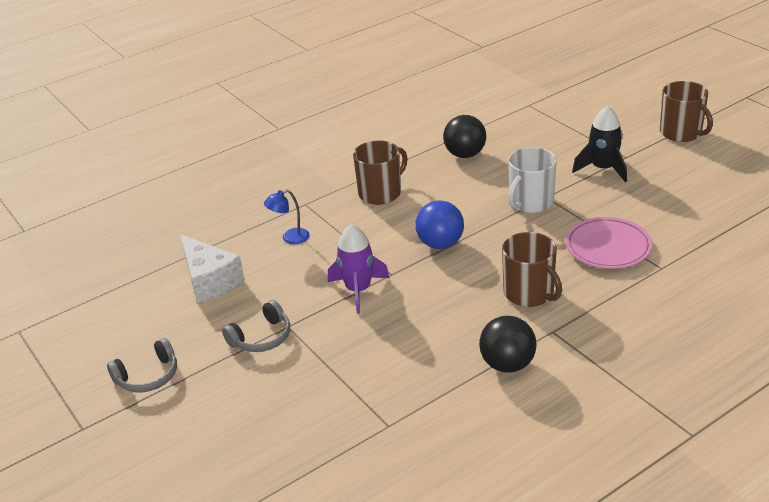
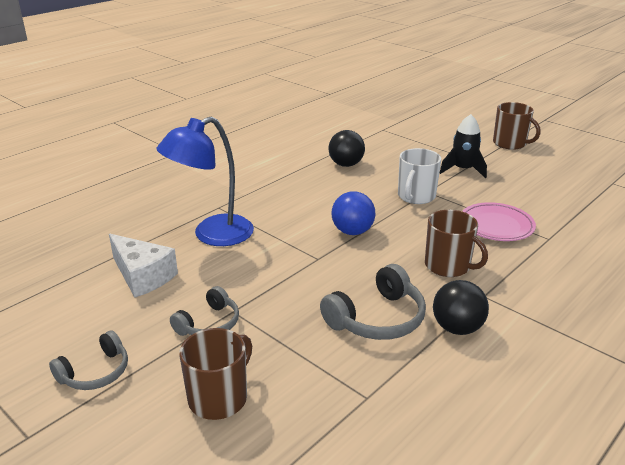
camera: 15 degrees left, 5 degrees down
(290, 238) = (212, 235): blue lamp -> blue lamp, size x2.33
(358, 290) = (291, 274): purple rocket -> none
(381, 193) = (284, 195): brown mug -> brown mug (219, 398)
(429, 347) = (377, 318): none -> grey headphones

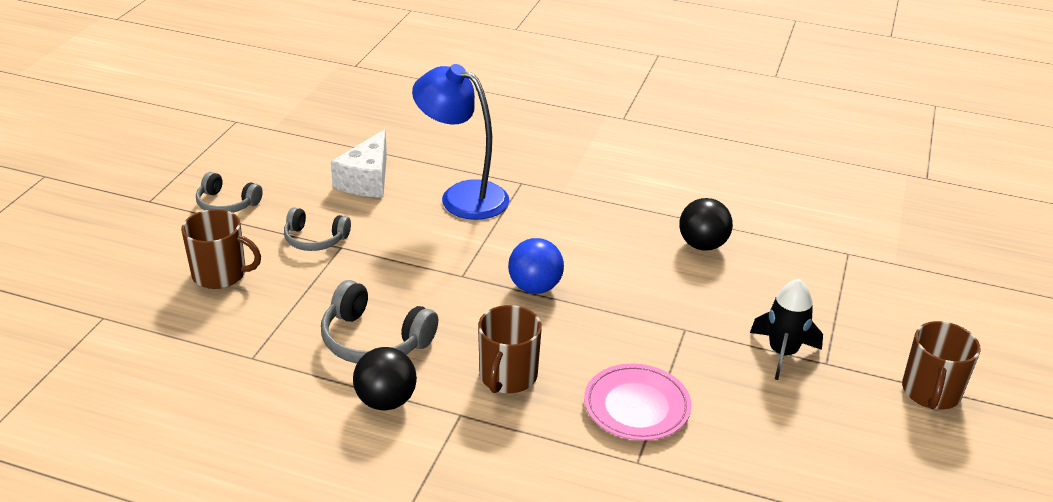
camera: 65 degrees right, 5 degrees up
(416, 196) = (663, 321): white mug -> none

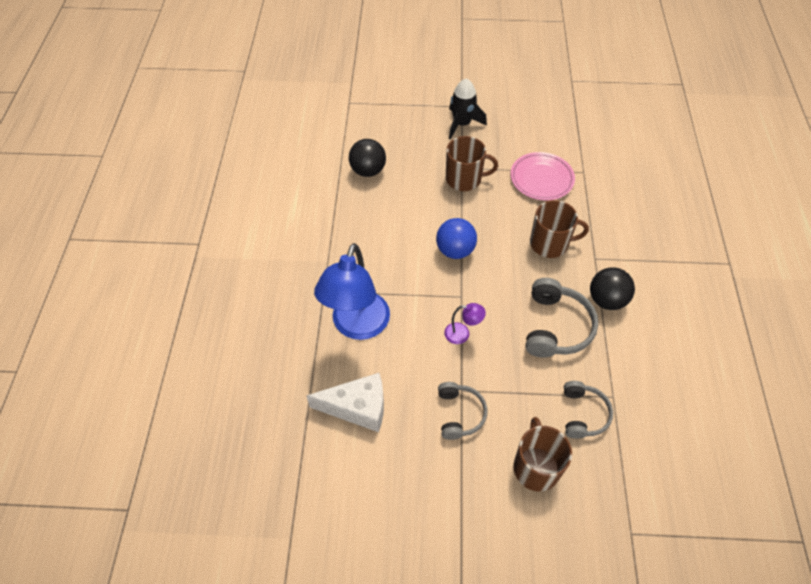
camera: 105 degrees left, 20 degrees up
(227, 203) = (437, 514): grey headphones -> grey headphones (583, 414)
(409, 264) = (462, 334): none -> purple lamp
(930, 392) = (465, 67): brown mug -> brown mug (464, 179)

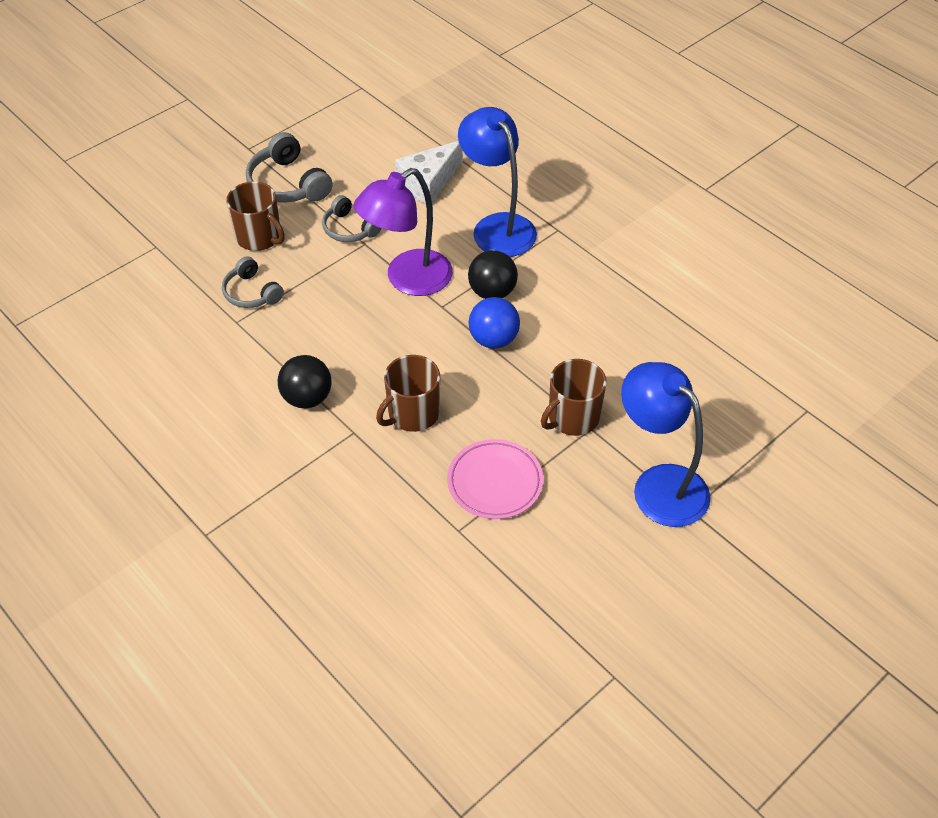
camera: 135 degrees right, 5 degrees down
(368, 170) = (673, 351): black ball -> black ball (492, 292)
(462, 124) = (659, 484): black rocket -> blue lamp
(462, 334) = (408, 280): purple lamp -> purple lamp, size x2.33
(555, 327) = (334, 341): grey headphones -> grey headphones (288, 184)

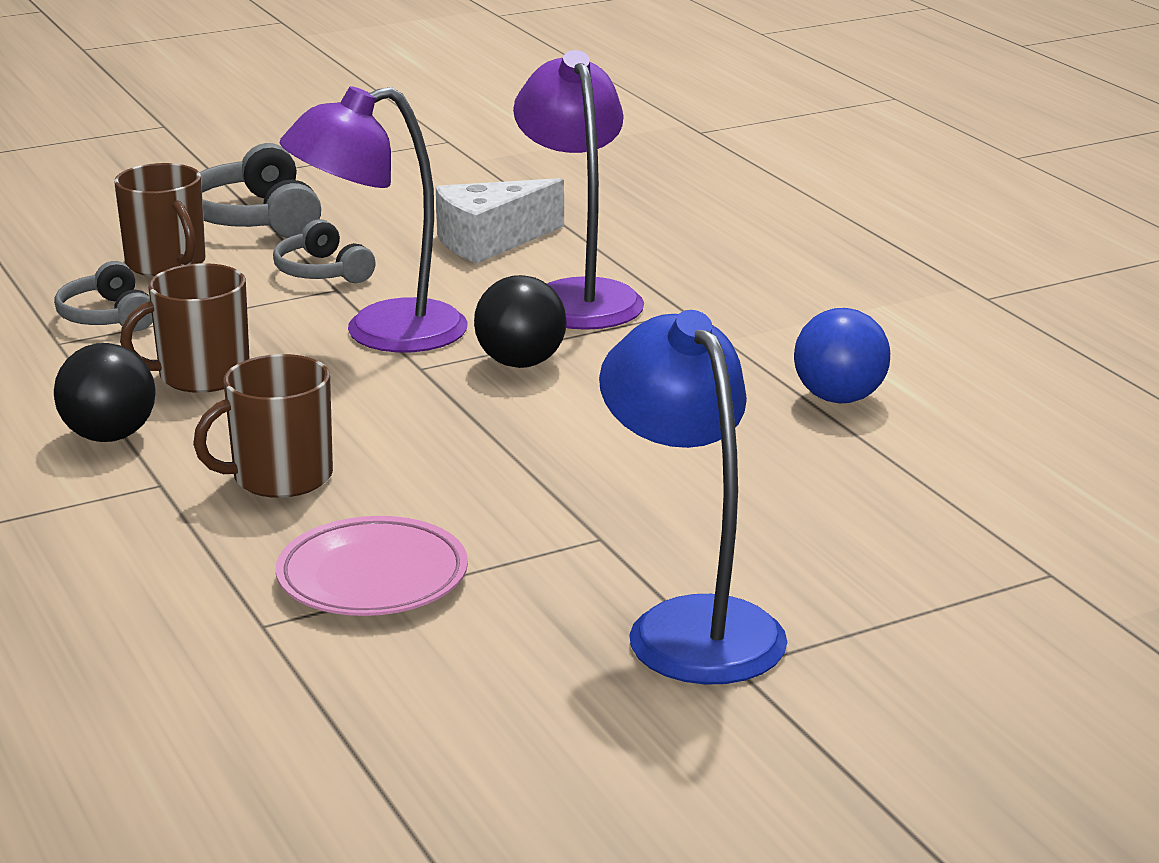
camera: 15 degrees right, 25 degrees down
(493, 339) = (486, 414): blue ball -> blue ball (839, 398)
(497, 226) = (578, 296): blue lamp -> purple lamp
(572, 417) = (573, 520): brown mug -> brown mug (202, 375)

